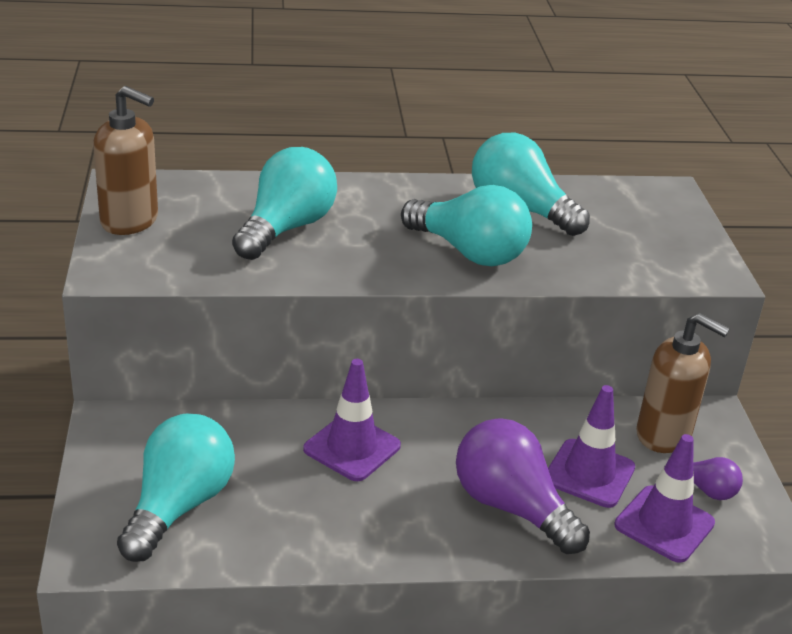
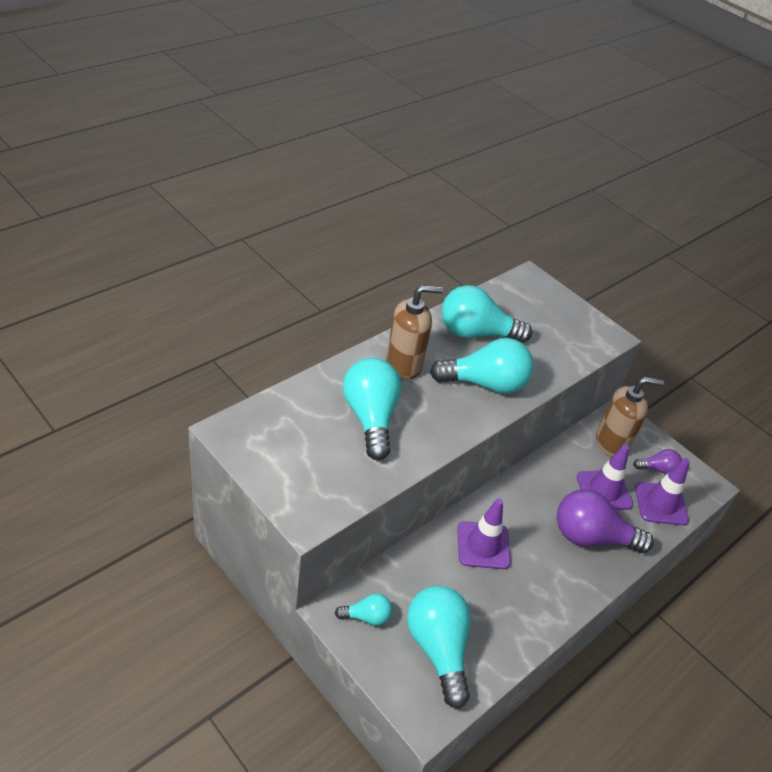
camera: 40 degrees left, 10 degrees up
(130, 221) = (271, 464): brown soap dispenser -> brown soap dispenser (404, 365)
(136, 440) = (366, 617): none -> turquoise light bulb

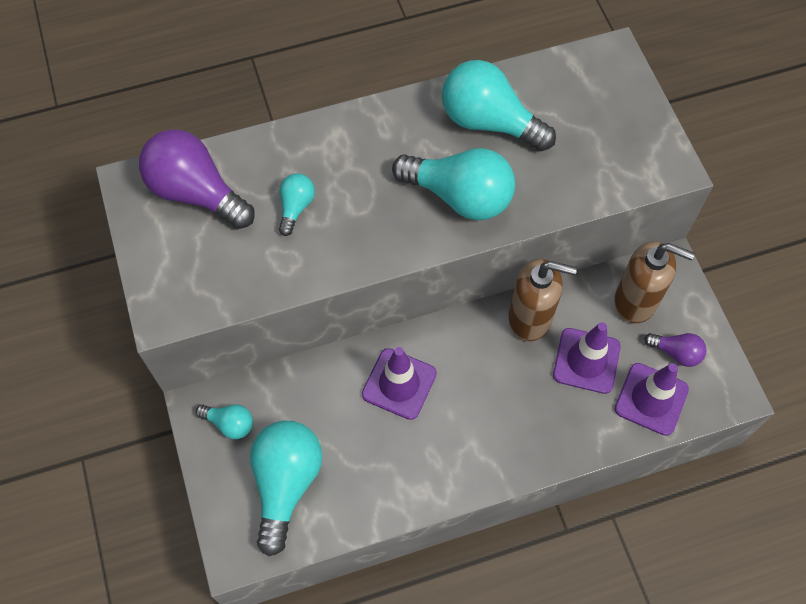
camera: 30 degrees right, 20 degrees up
(370, 418) = (296, 207): turquoise light bulb -> turquoise light bulb, size x0.50
(404, 365) = (373, 146): brown soap dispenser -> brown soap dispenser (530, 318)
(591, 537) = (535, 413): purple light bulb -> purple light bulb (196, 193)

